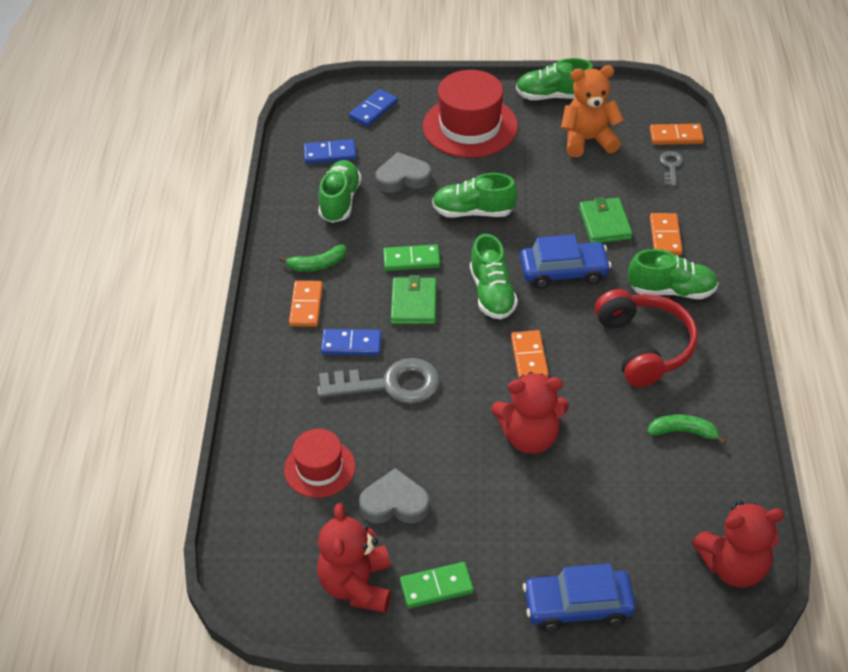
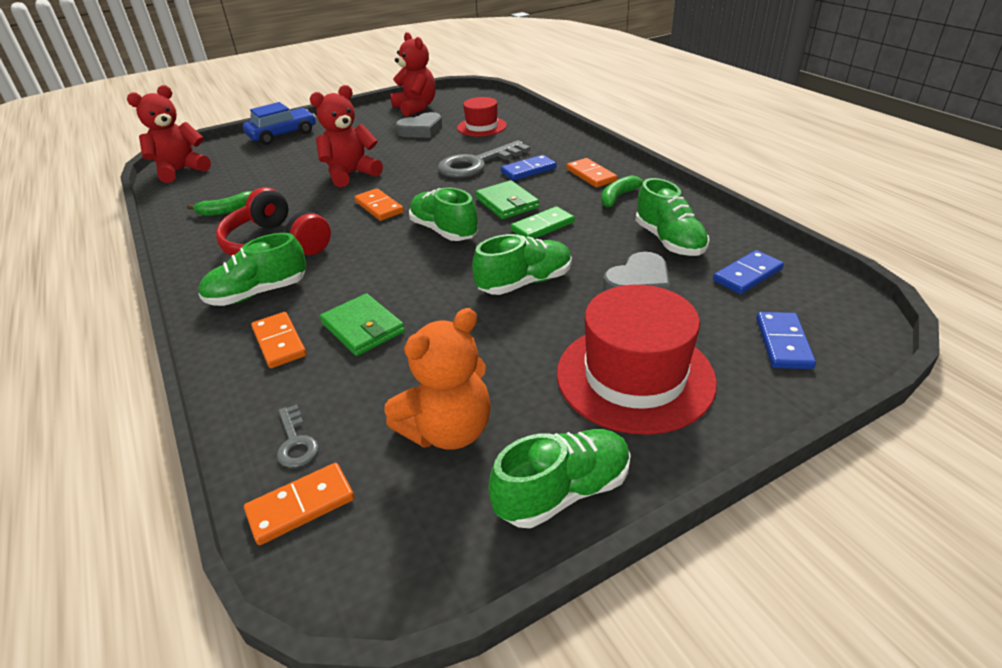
camera: 150 degrees right, 10 degrees down
(436, 587) = (370, 118): green domino -> none
(563, 272) = (385, 269): blue car -> none

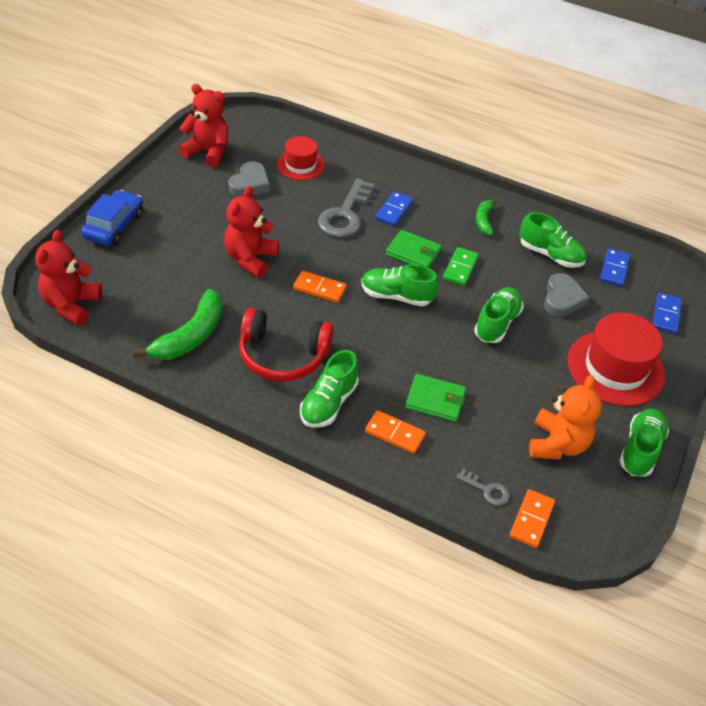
camera: 40 degrees left, 10 degrees up
(226, 210) = (190, 336): green banana -> green banana, size x1.79
(591, 175) = (445, 203): orange domino -> none
(783, 343) = (666, 315): blue domino -> blue domino turned 45 degrees clockwise

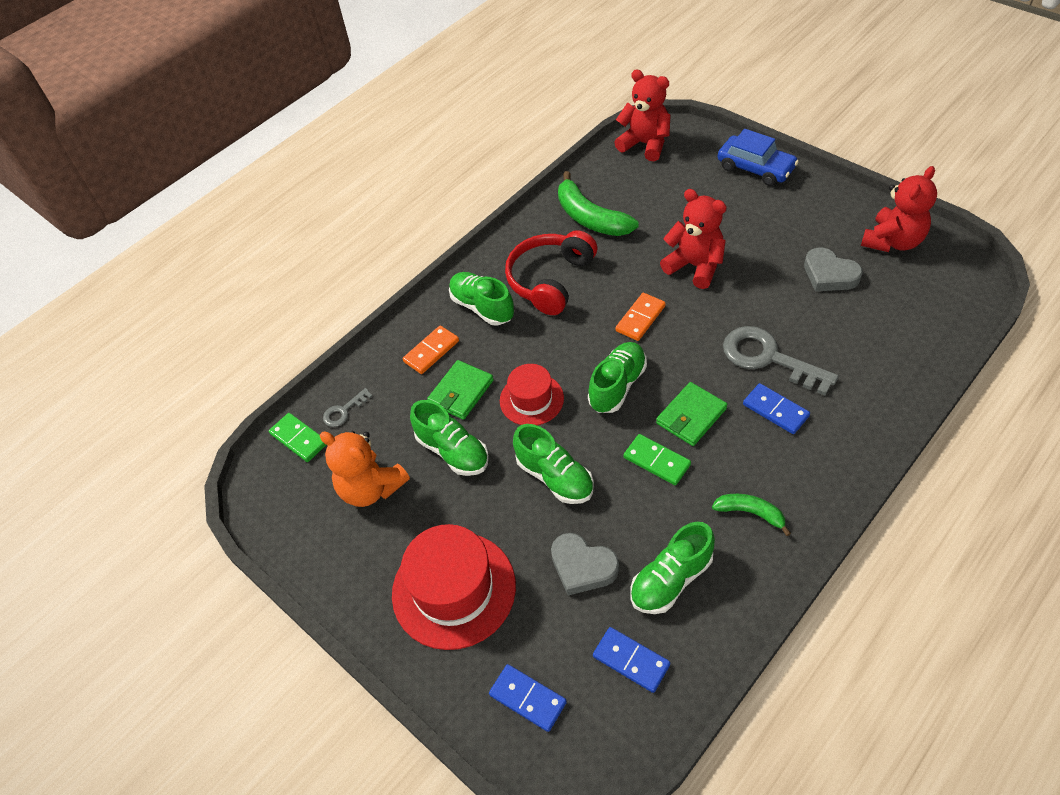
camera: 115 degrees right, 5 degrees up
(300, 165) = (871, 326): red hat -> red hat (531, 399)
(531, 520) = (299, 439): orange domino -> green domino
(640, 450) = (334, 570): green shoe -> green shoe (453, 451)

